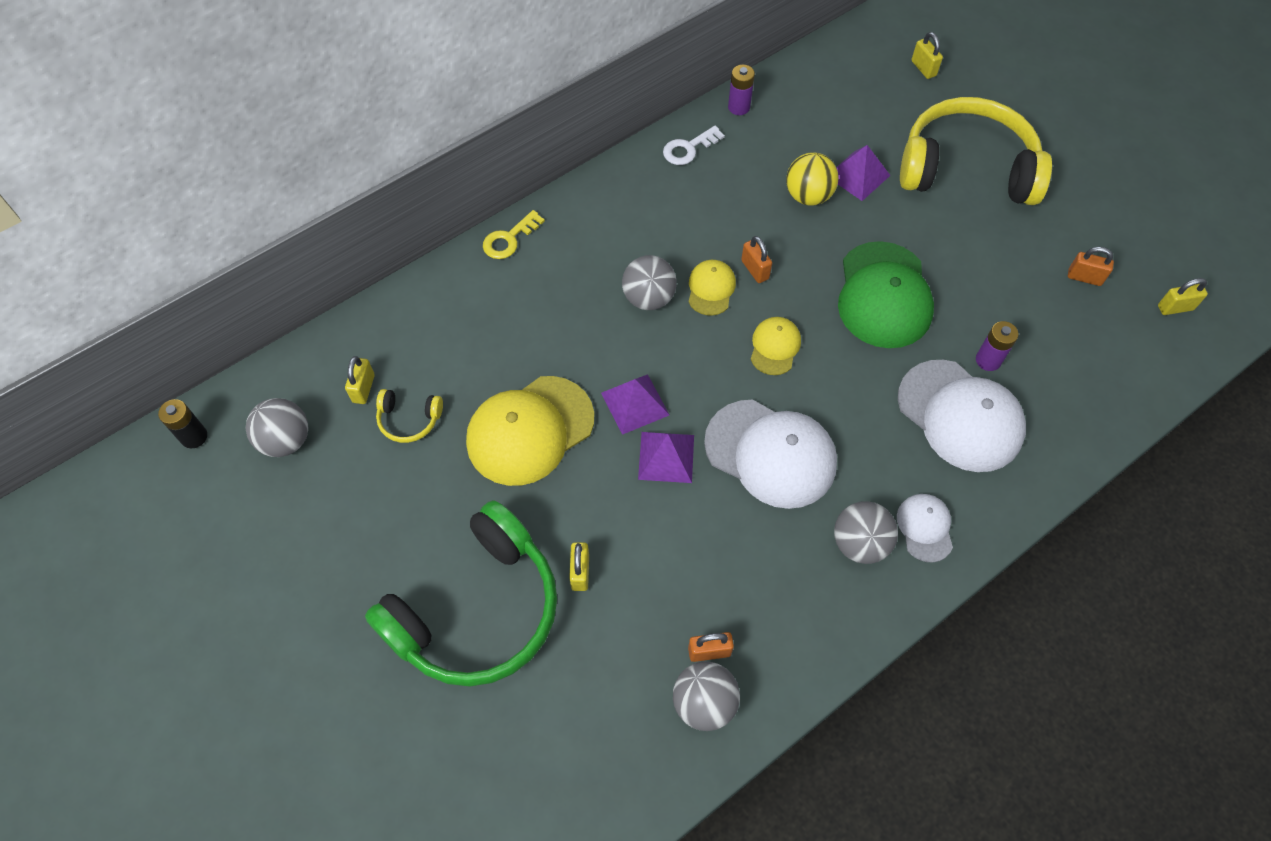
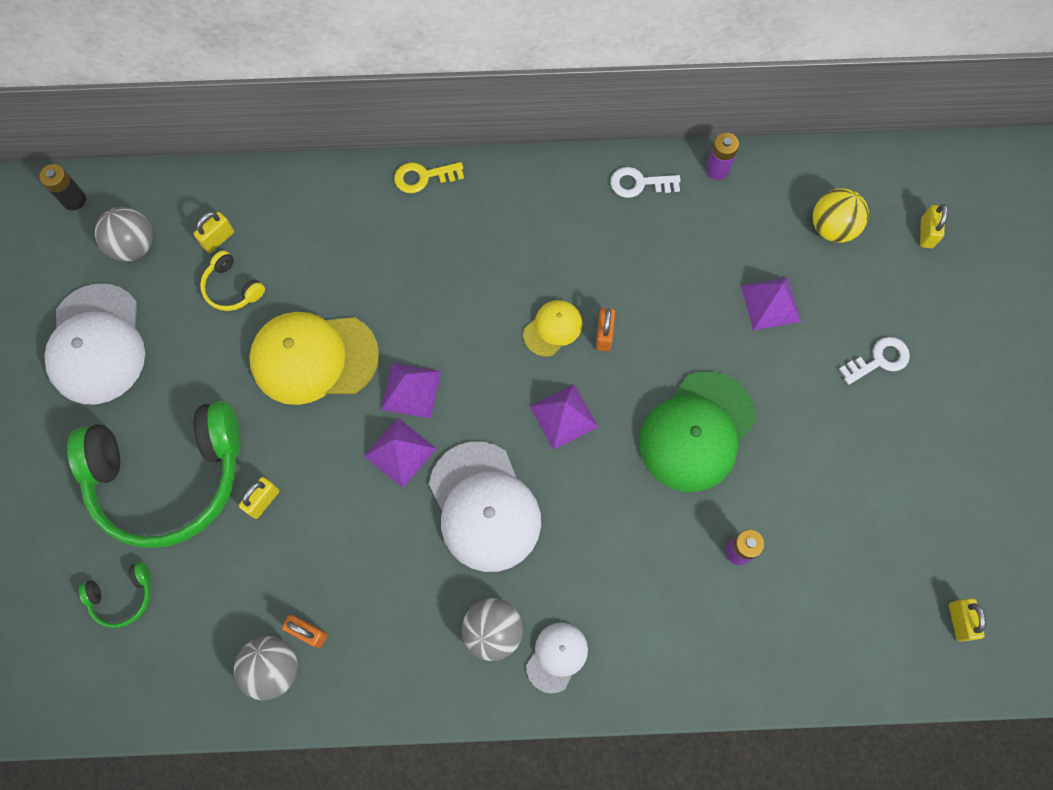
camera: 35 degrees right, 10 degrees up
(515, 740) = (122, 596): none -> green headphones
(648, 298) = (494, 304): grey ball -> none
(775, 347) = (564, 416): yellow cap -> purple pyramid
(808, 196) = (708, 295): yellow ball -> yellow ball (832, 228)
(960, 416) = (670, 583): white cap -> white cap (97, 344)
(966, 169) = (879, 360): yellow headphones -> white key
(1084, 277) = (897, 535): orange padlock -> none
(1175, 308) = (959, 621): yellow padlock -> yellow padlock turned 60 degrees clockwise

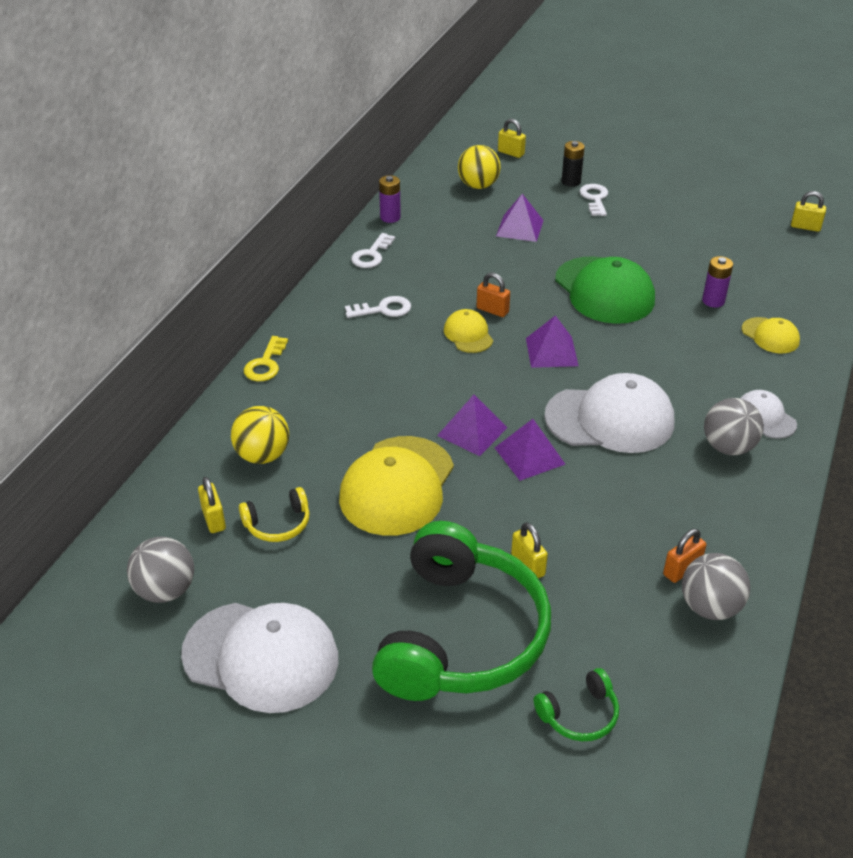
camera: 65 degrees left, 30 degrees down
(74, 200) = (62, 629): black battery -> black battery (571, 181)
(122, 596) = (579, 714): green headphones -> green headphones turned 60 degrees clockwise
(305, 236) = (262, 455): none -> yellow ball
(554, 236) = (383, 309): none -> white key
(703, 630) = (770, 336): none -> yellow cap

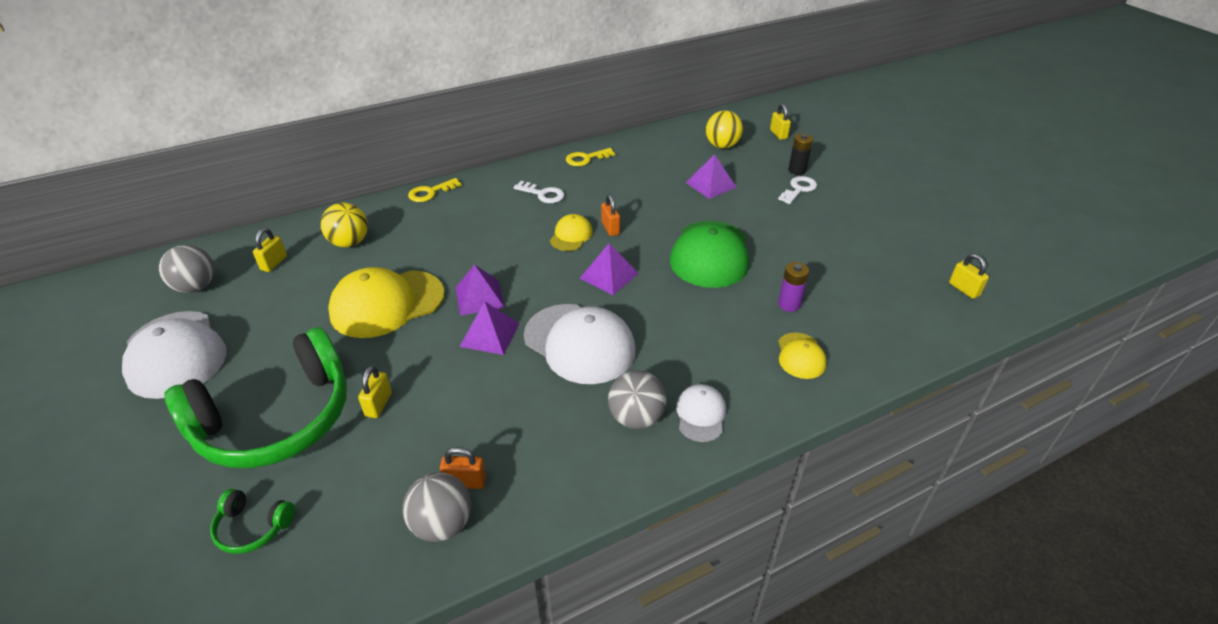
camera: 40 degrees right, 0 degrees up
(278, 524) = (297, 286): yellow headphones -> none
(372, 255) = (586, 159): white key -> yellow key
(390, 217) = (632, 141): purple battery -> none

